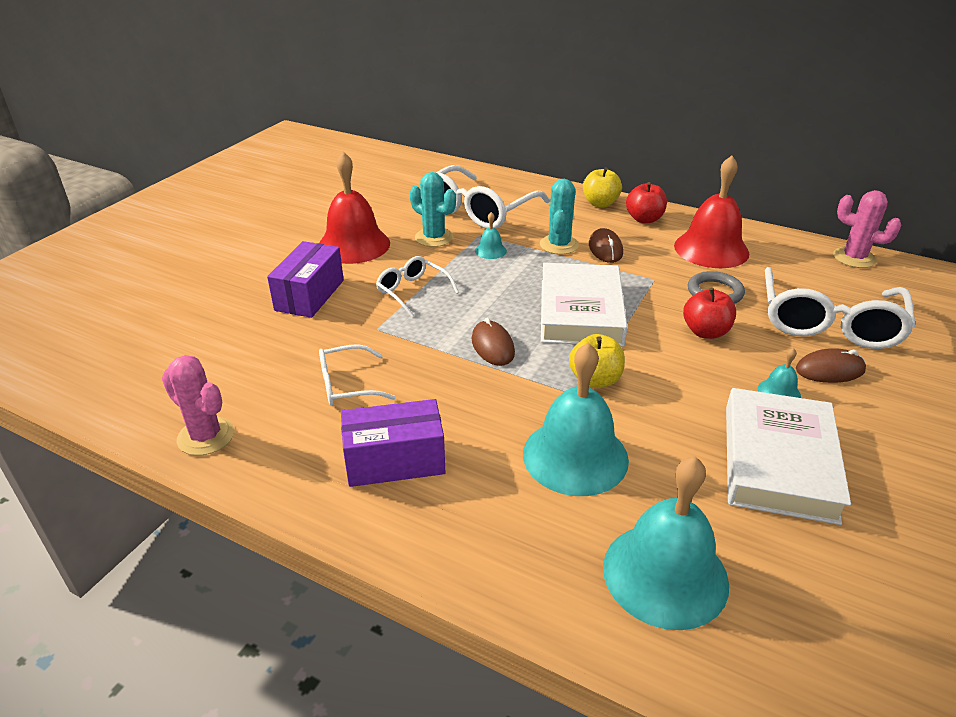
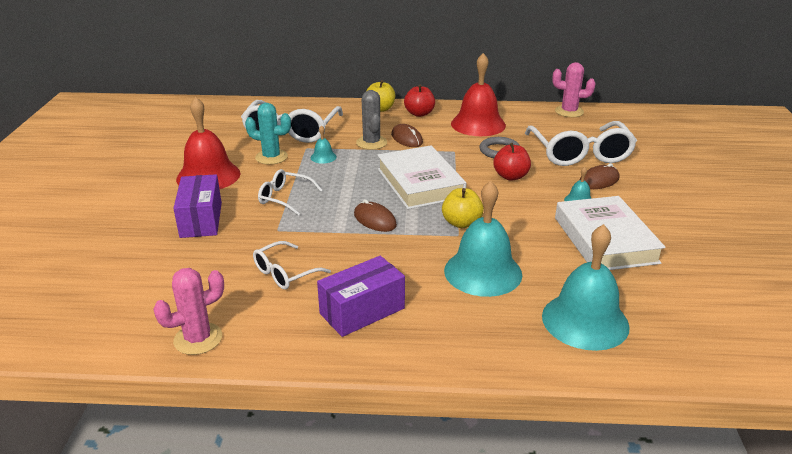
camera: 25 degrees left, 5 degrees down
(206, 436) = (198, 339): pink cactus -> pink cactus turned 45 degrees counterclockwise
(559, 245) = (371, 143): turquoise cactus -> grey cactus

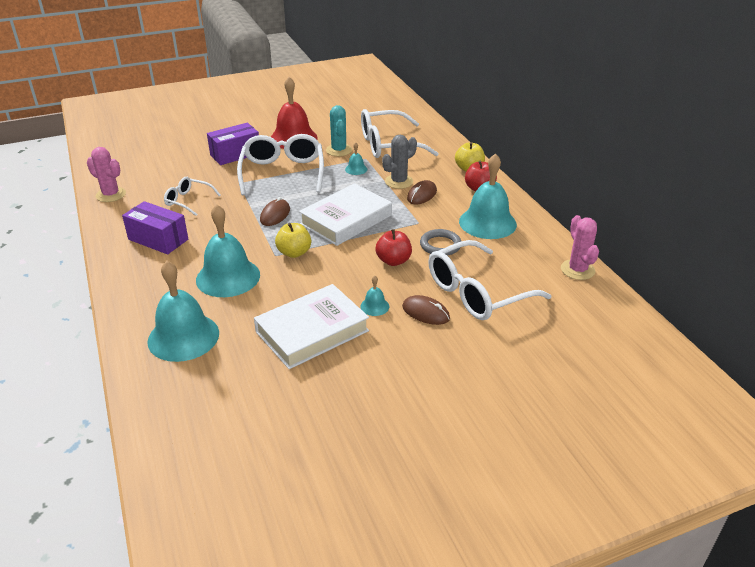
camera: 65 degrees right, 5 degrees up
(285, 198) = (282, 173): white glasses -> white glasses, size x1.89
(478, 124) = (487, 222): red bell -> turquoise bell

